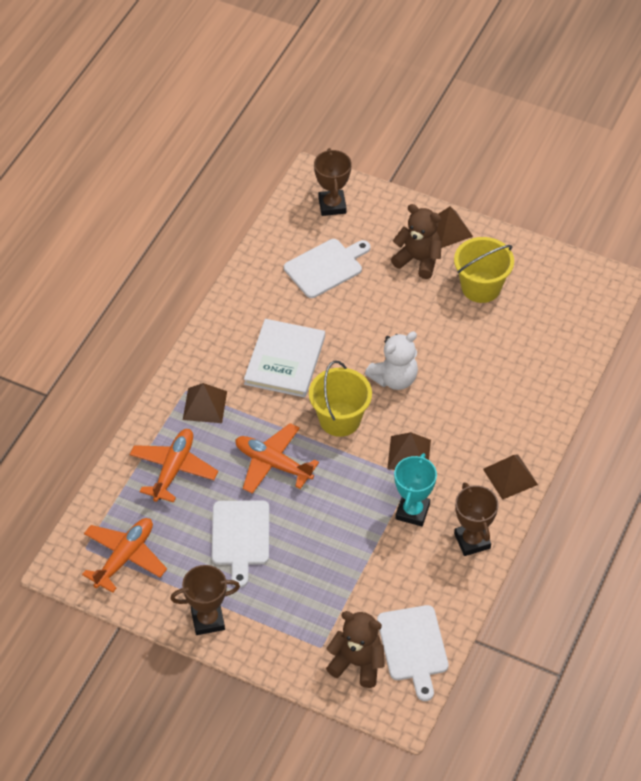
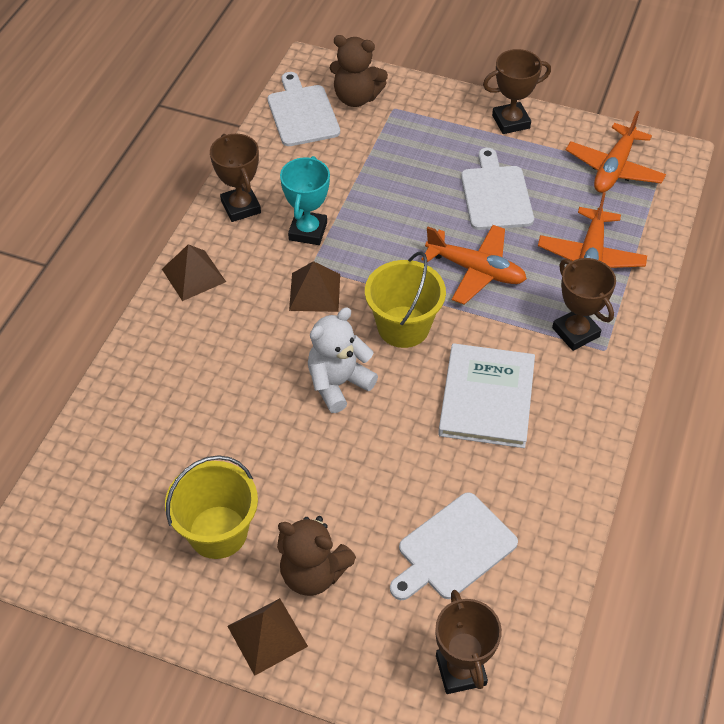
camera: 175 degrees right, 0 degrees up
(205, 405) = (575, 332): brown pyramid -> brown trophy

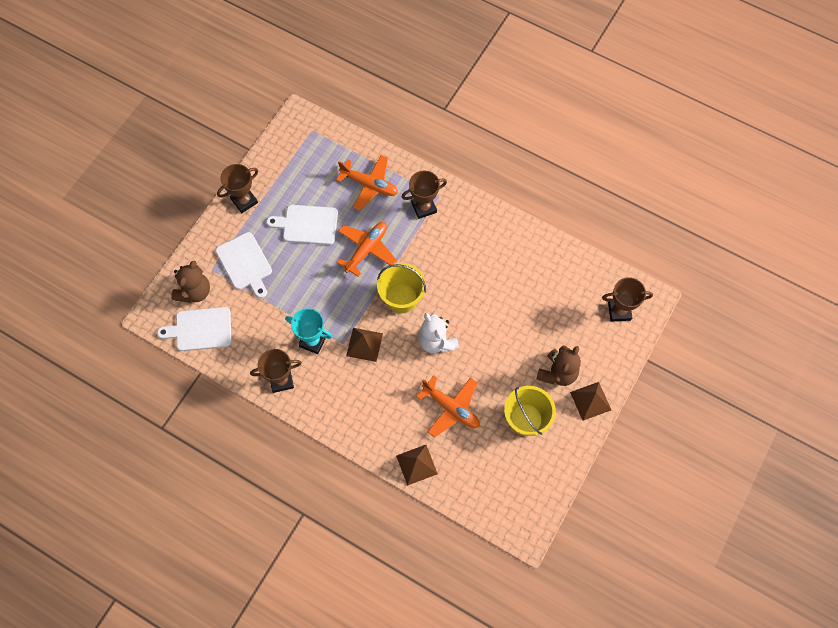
camera: 80 degrees left, 15 degrees up
(194, 275) = (335, 416): brown pyramid -> brown pyramid (416, 464)
(453, 549) = (553, 301): white cutting board -> white cutting board (245, 263)
(486, 398) = (461, 264): white book -> none
(511, 122) = (244, 201): brown trophy -> brown trophy turned 60 degrees clockwise
(614, 168) = (301, 153): orange plane -> orange plane (451, 408)

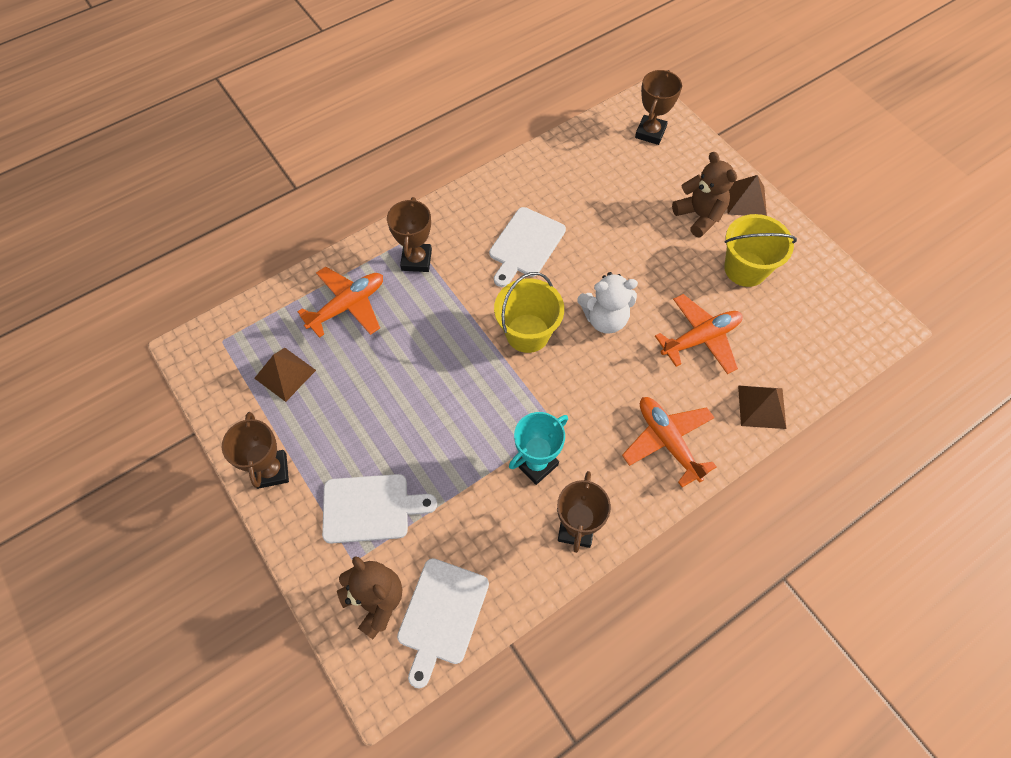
camera: 65 degrees left, 5 degrees down
(307, 225) = (359, 402): white cutting board -> white cutting board (525, 245)
(364, 344) = (571, 401): brown pyramid -> brown pyramid (285, 374)
(366, 249) = (437, 346): orange plane -> orange plane (667, 441)

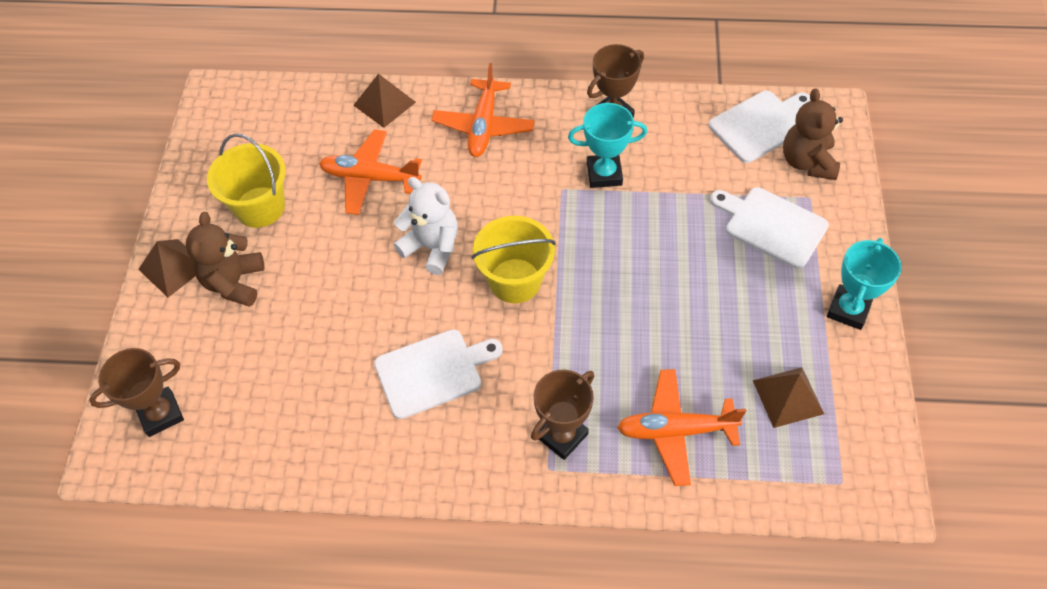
camera: 140 degrees left, 5 degrees down
(271, 471) = (848, 310): brown trophy -> turquoise trophy

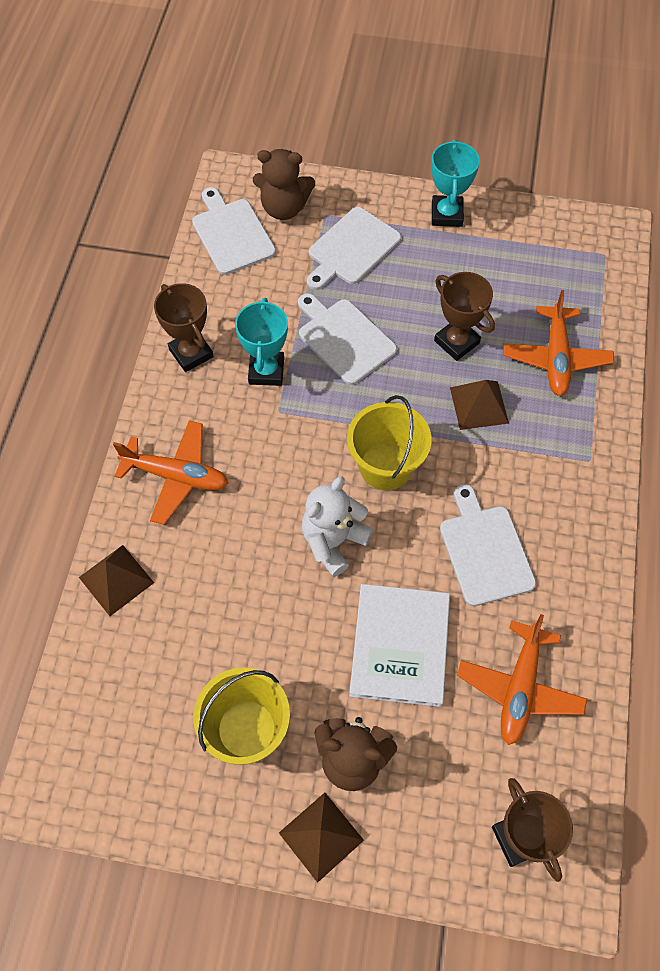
camera: 85 degrees left, 5 degrees up
(333, 308) = (400, 646): none -> white book
(370, 178) = (227, 600): orange plane -> orange plane (519, 687)
(562, 435) = (557, 445): brown trophy -> brown trophy (456, 342)
(655, 231) = (344, 339): none -> white cutting board
(787, 397) = (527, 273): brown pyramid -> brown pyramid (479, 405)
(848, 310) = (446, 214): turquoise trophy -> turquoise trophy turned 60 degrees clockwise

